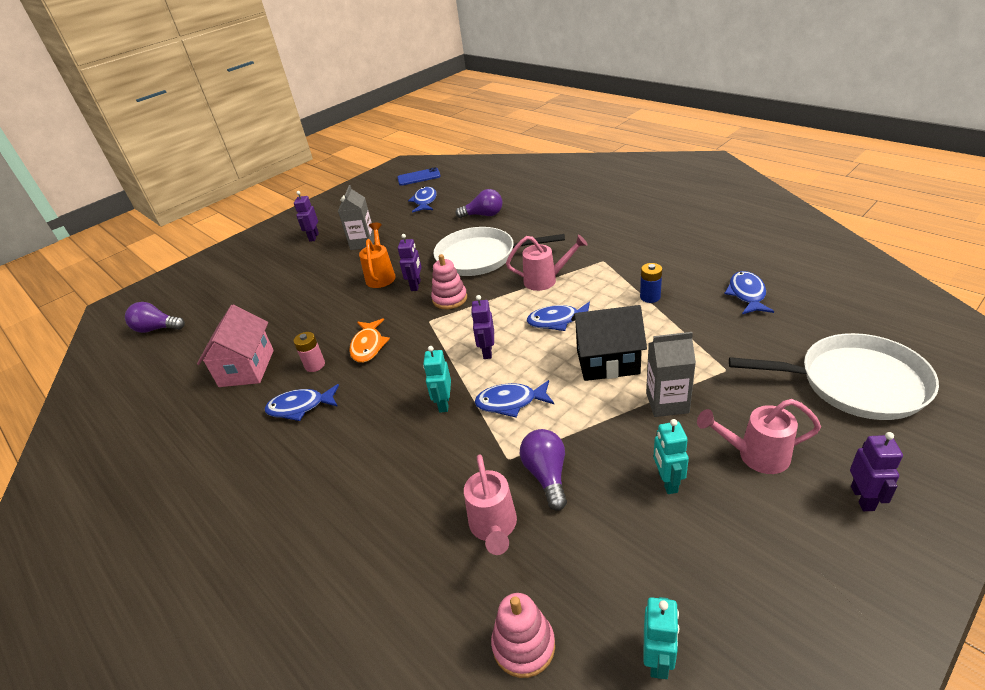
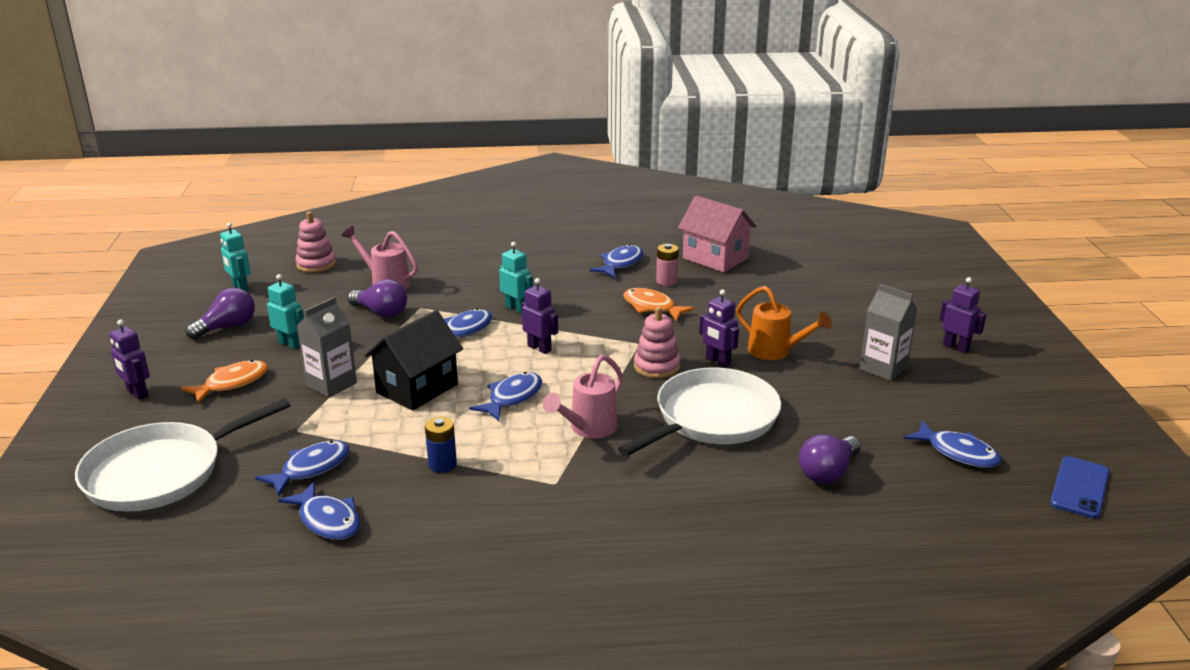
camera: 125 degrees right, 10 degrees down
(157, 329) = (856, 239): purple light bulb -> purple light bulb (227, 327)
(735, 332) = (311, 469): none -> blue fish
(755, 455) = (232, 383): pink watering can -> orange fish

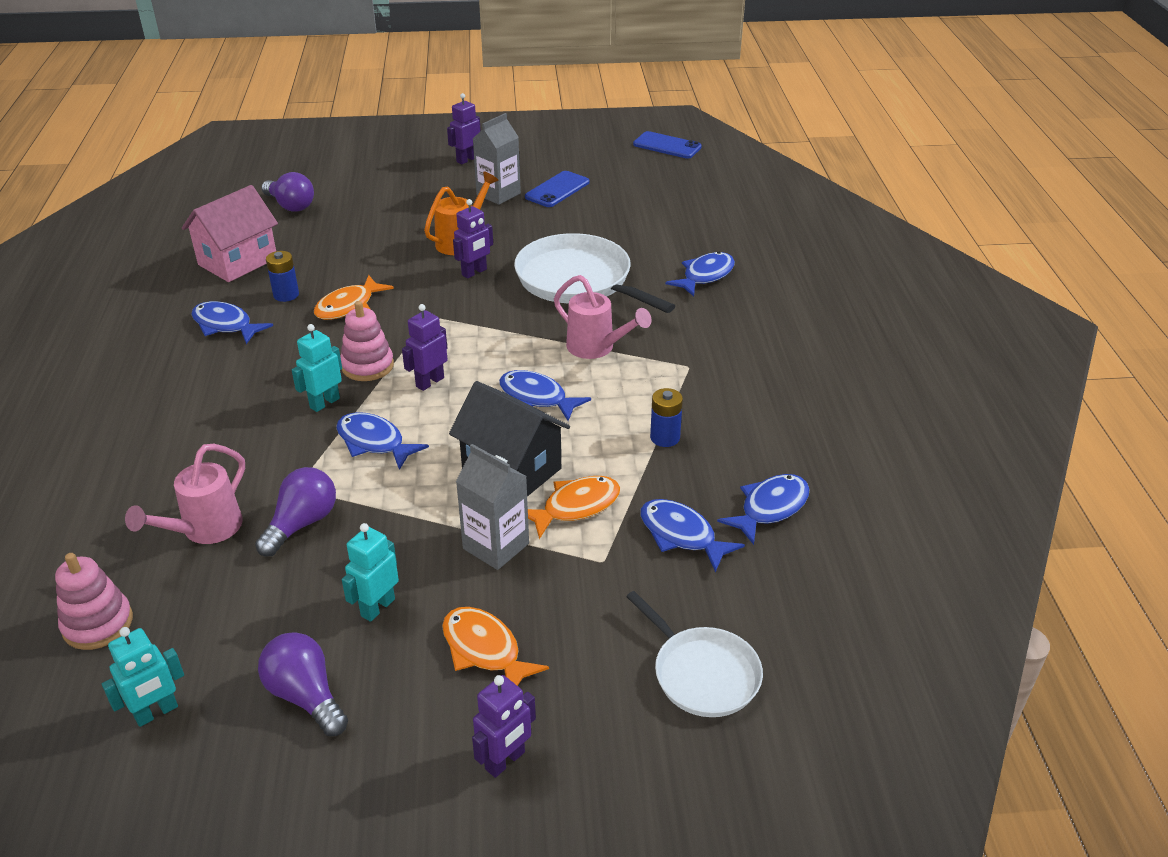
camera: 90 degrees left, 10 degrees up
(161, 472) = (702, 673): white pan -> white pan, size x0.61
(363, 418) = (576, 507): none -> orange fish
(656, 366) = (481, 307): pink stacking toy -> pink stacking toy (367, 366)
(666, 281) = (286, 295): pink battery -> blue battery
(828, 472) = (658, 234): purple light bulb -> purple light bulb (290, 205)
(910, 404) = (557, 190): none -> blue phone
(957, 453) = (627, 180): blue fish -> blue fish (705, 276)

